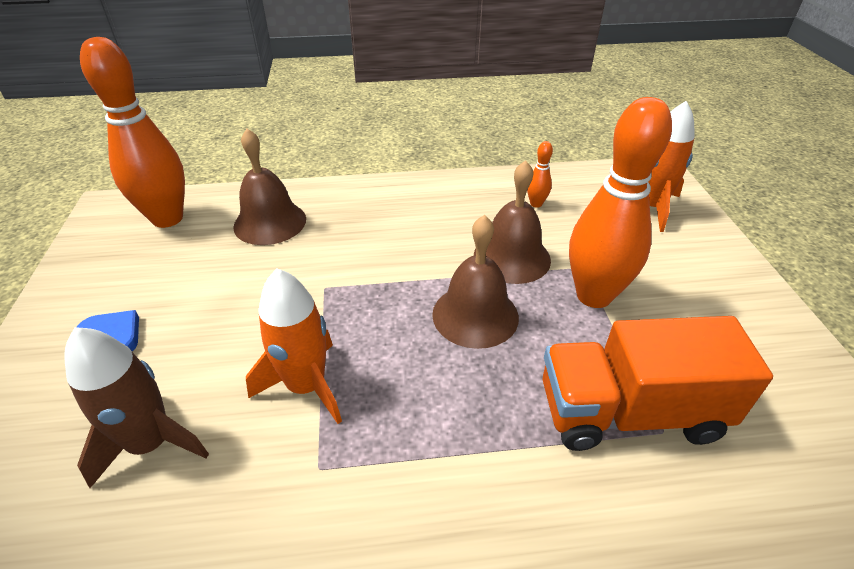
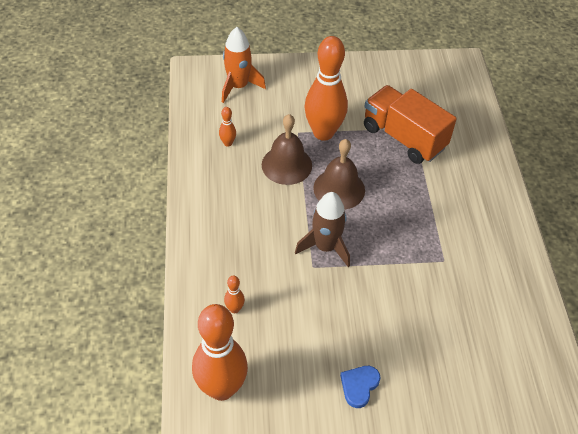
camera: 90 degrees left, 10 degrees up
(151, 443) = (436, 339): brown rocket -> brown rocket (325, 247)
(270, 222) = (234, 309): brown bell -> orange bowling pin
(306, 386) = (394, 270): orange rocket -> none
(629, 412) = (403, 138): orange truck -> orange truck turned 135 degrees clockwise

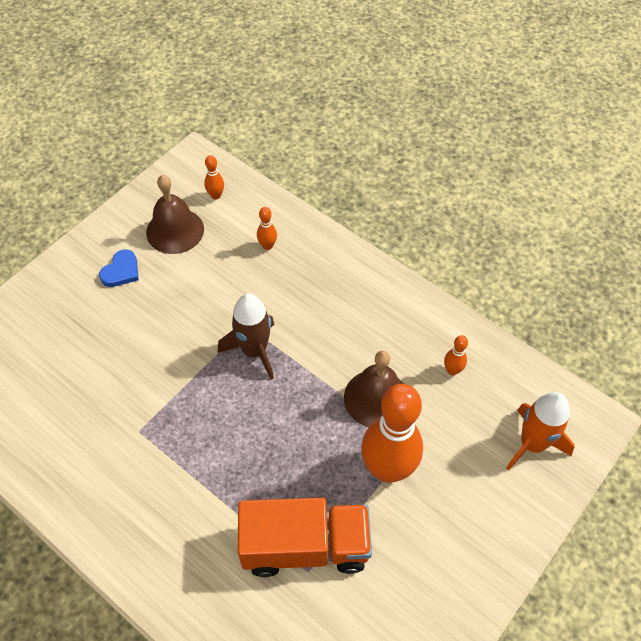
camera: 135 degrees right, 5 degrees up
(221, 388) = (216, 195): orange bowling pin -> orange bowling pin, size x0.41
(339, 189) = (303, 418): brown bell -> brown bell (175, 230)
(359, 386) = (121, 271): blue heart -> blue heart turned 45 degrees clockwise

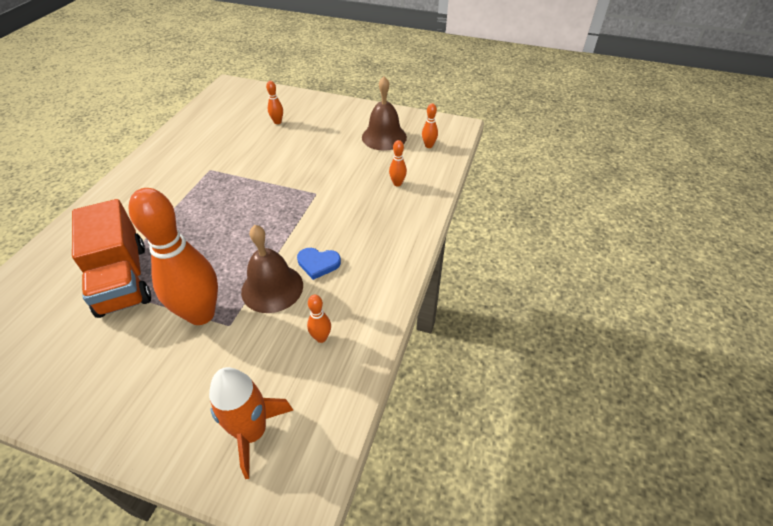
camera: 70 degrees right, 10 degrees down
(73, 333) = (277, 122): none -> orange bowling pin
(121, 271) = (336, 125): blue heart -> blue heart (318, 264)
(254, 351) = (294, 203): brown rocket -> none

